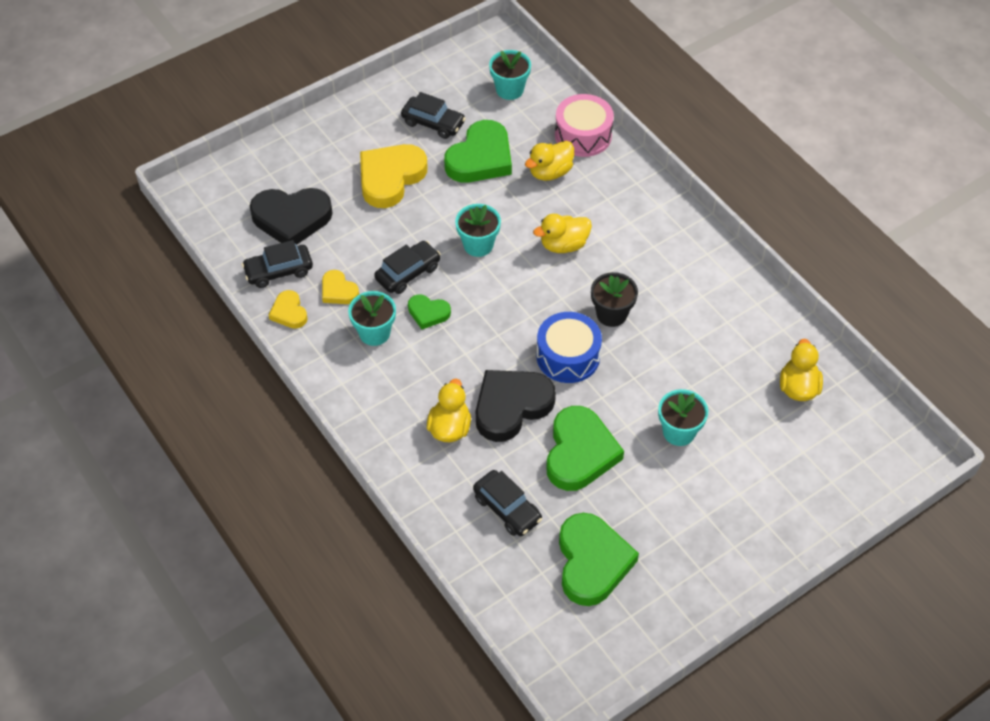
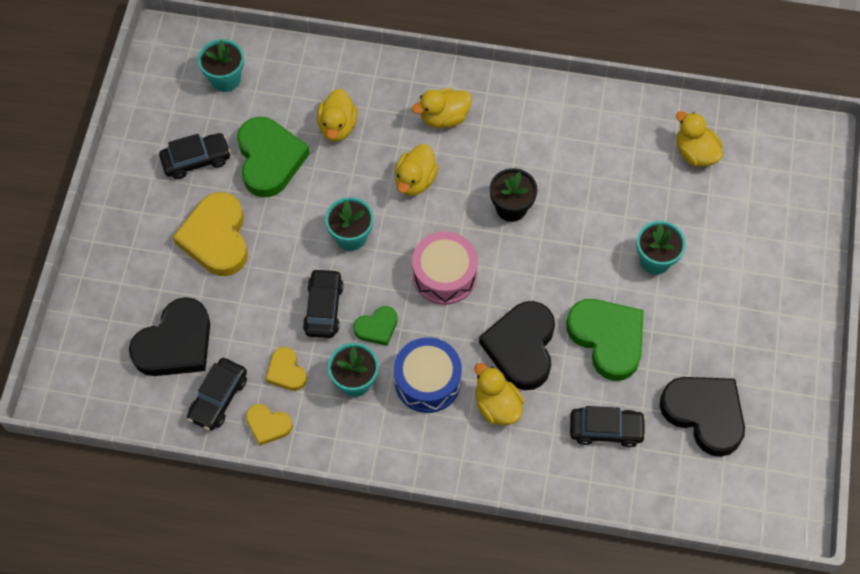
camera: 45 degrees left, 10 degrees up
(338, 291) = (286, 371): yellow heart -> yellow heart turned 60 degrees clockwise
(568, 356) = (517, 270): blue drum -> blue drum (427, 381)
(583, 135) = (328, 73): pink drum -> pink drum (444, 275)
(592, 562) = (704, 414): green heart -> black heart
(632, 222) = (444, 117): none -> yellow duck

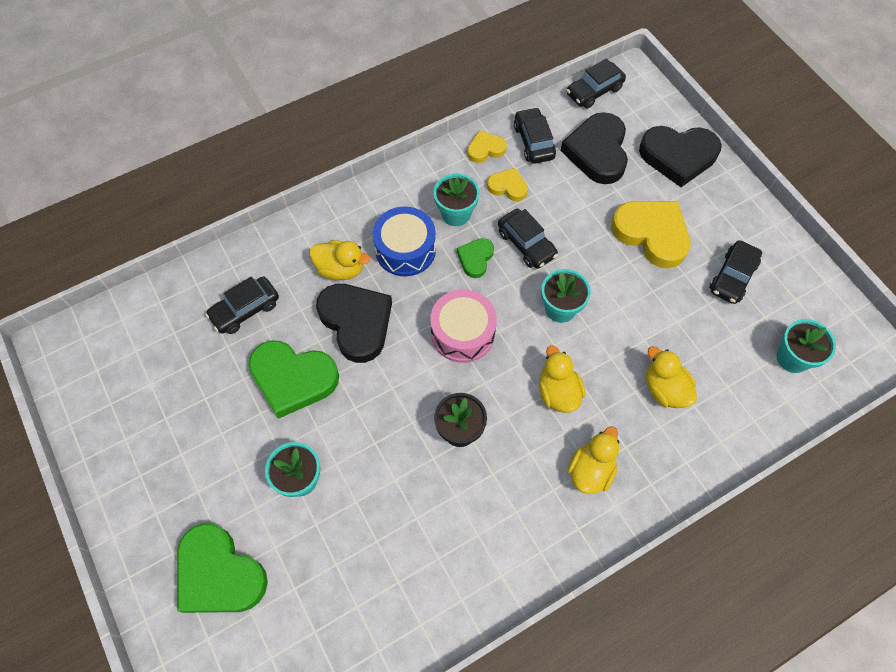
camera: 140 degrees right, 0 degrees up
(108, 407) = (594, 91): none -> black car
(269, 159) = (683, 320): green heart -> green heart (219, 574)
(695, 153) = (336, 626): yellow duck -> none
(704, 414) = (173, 376): black heart -> black heart (678, 156)

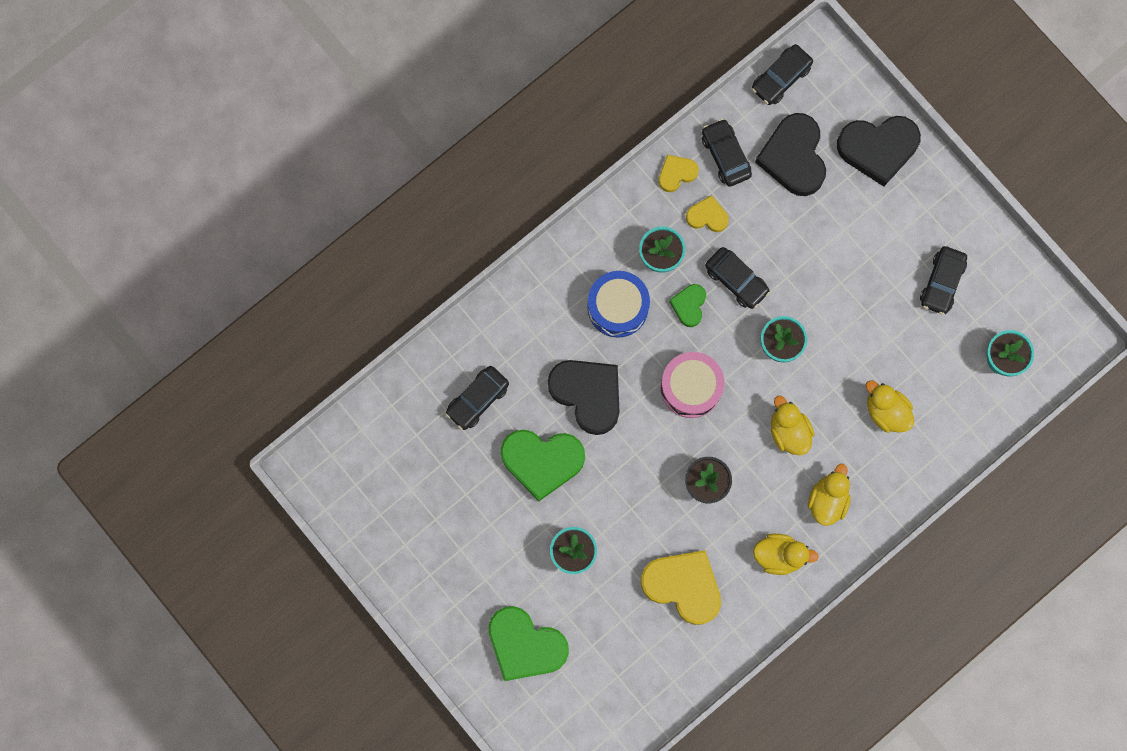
camera: 10 degrees left, 15 degrees up
(340, 269) = (559, 340): yellow duck -> yellow duck (779, 555)
(651, 234) = (859, 247): yellow heart -> yellow heart (683, 586)

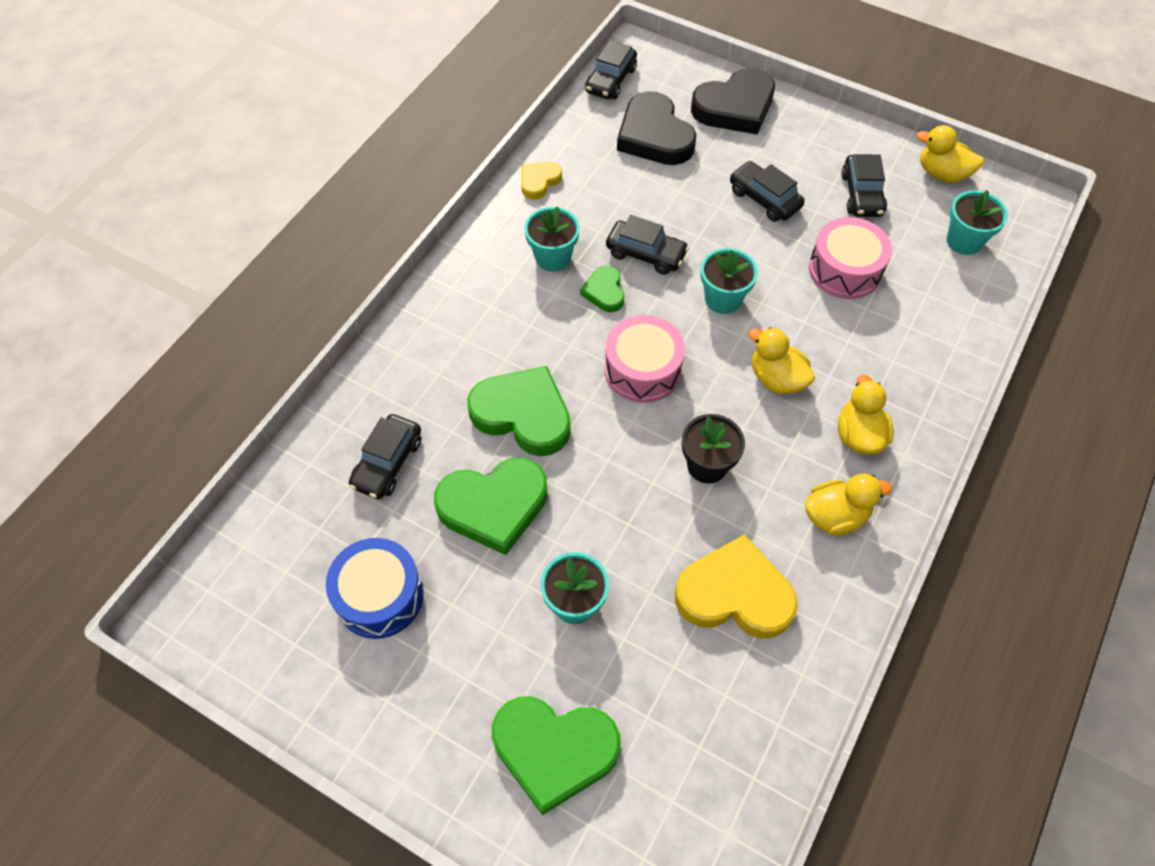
camera: 20 degrees left, 20 degrees down
(587, 394) = (523, 414): black heart -> green heart
(618, 307) = (524, 317): blue drum -> blue drum (379, 596)
(707, 216) = (588, 208): yellow heart -> none
(725, 156) = (584, 153): black car -> black car (764, 199)
(886, 411) = (873, 325): yellow duck -> yellow duck (942, 173)
(889, 352) = (845, 270): none -> pink drum

